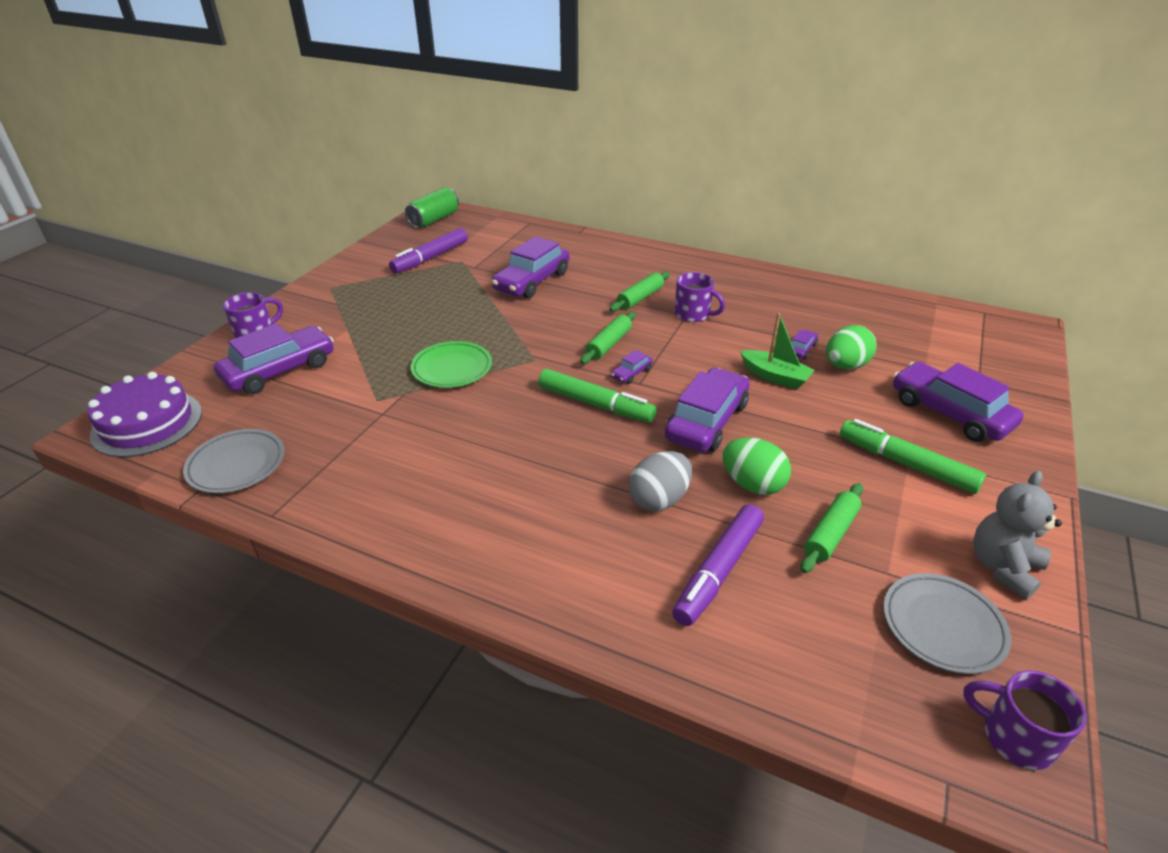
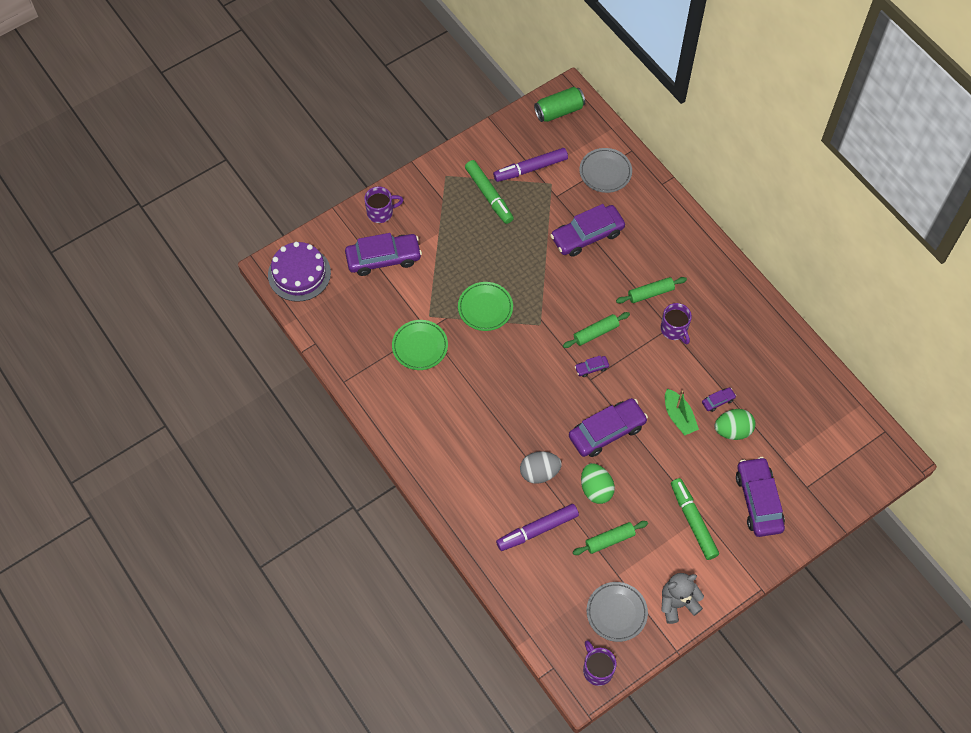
camera: 30 degrees right, 25 degrees up
(237, 465) = (337, 334): grey plate -> grey plate (605, 172)
(381, 433) = (420, 346): none -> green plate
(595, 404) = (552, 384): green marker -> green marker (489, 195)

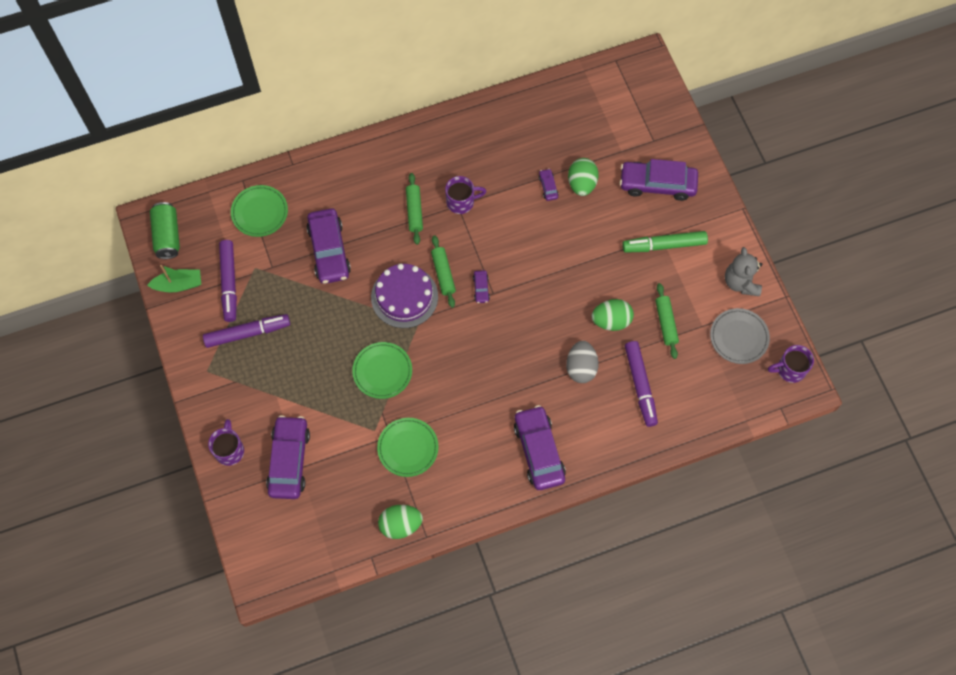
camera: 75 degrees left, 5 degrees up
(299, 273) = (278, 556): purple cake -> purple cake (404, 297)
(349, 358) = (400, 525): none -> green egg
(489, 195) = (247, 333): green marker -> purple marker
(605, 172) = (260, 212): grey plate -> green plate
(607, 431) = (553, 294): purple car -> purple car (539, 451)
(678, 416) = (555, 225): green boat -> green boat (178, 285)

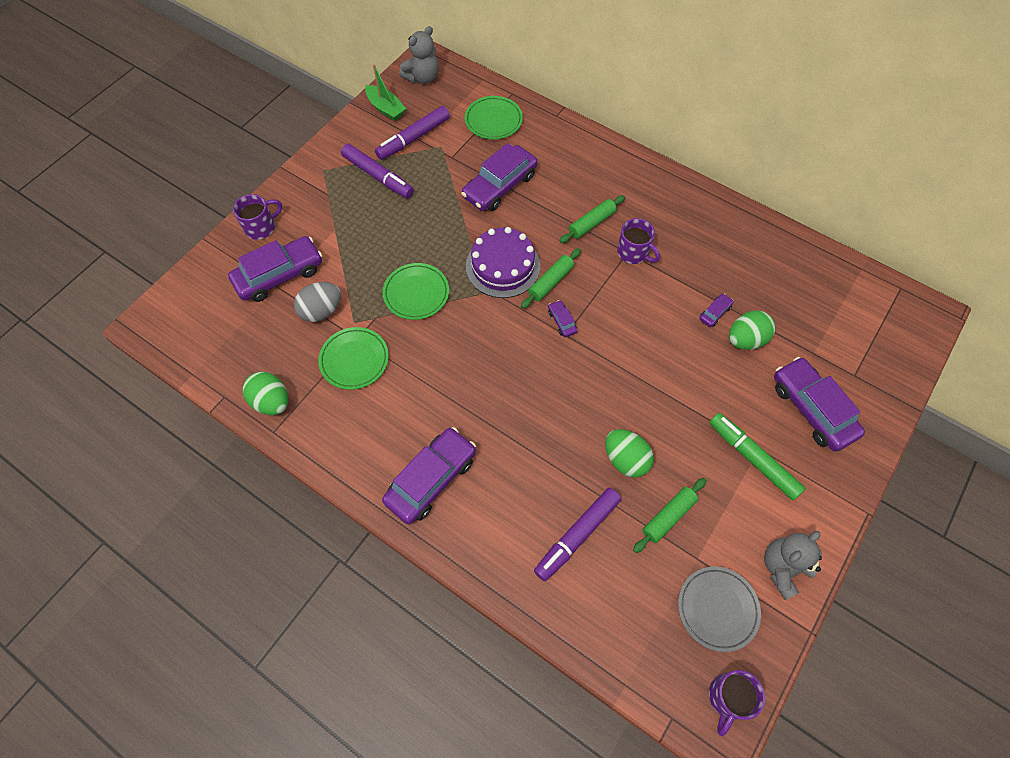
camera: 55 degrees right, 5 degrees down
(167, 236) = (422, 77): green can -> grey teddy bear
(481, 288) = (562, 321): purple car -> purple car turned 105 degrees clockwise
(581, 367) = (551, 462): grey egg -> grey egg (321, 311)
(790, 369) = (728, 698): purple mug -> purple mug turned 105 degrees counterclockwise

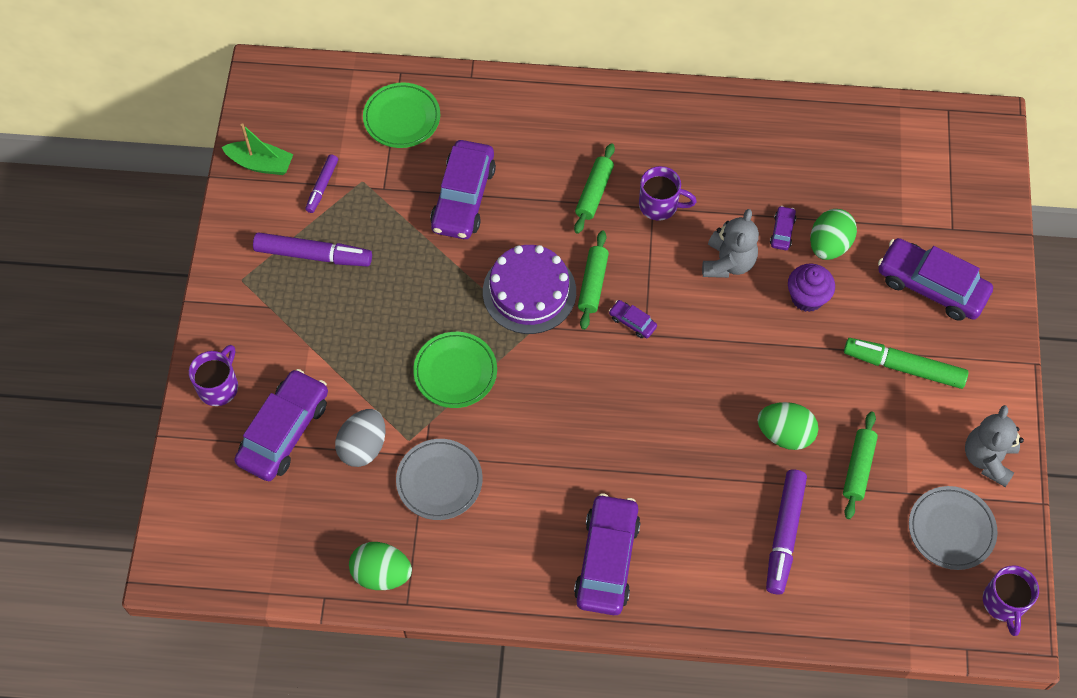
camera: 30 degrees left, 0 degrees up
(354, 360) = (439, 481): green plate -> grey plate
(414, 138) = (322, 186): purple marker -> purple marker, size x0.57
(422, 77) = (277, 101): grey teddy bear -> grey teddy bear (728, 263)
(705, 368) = (807, 297): none -> purple cupcake

